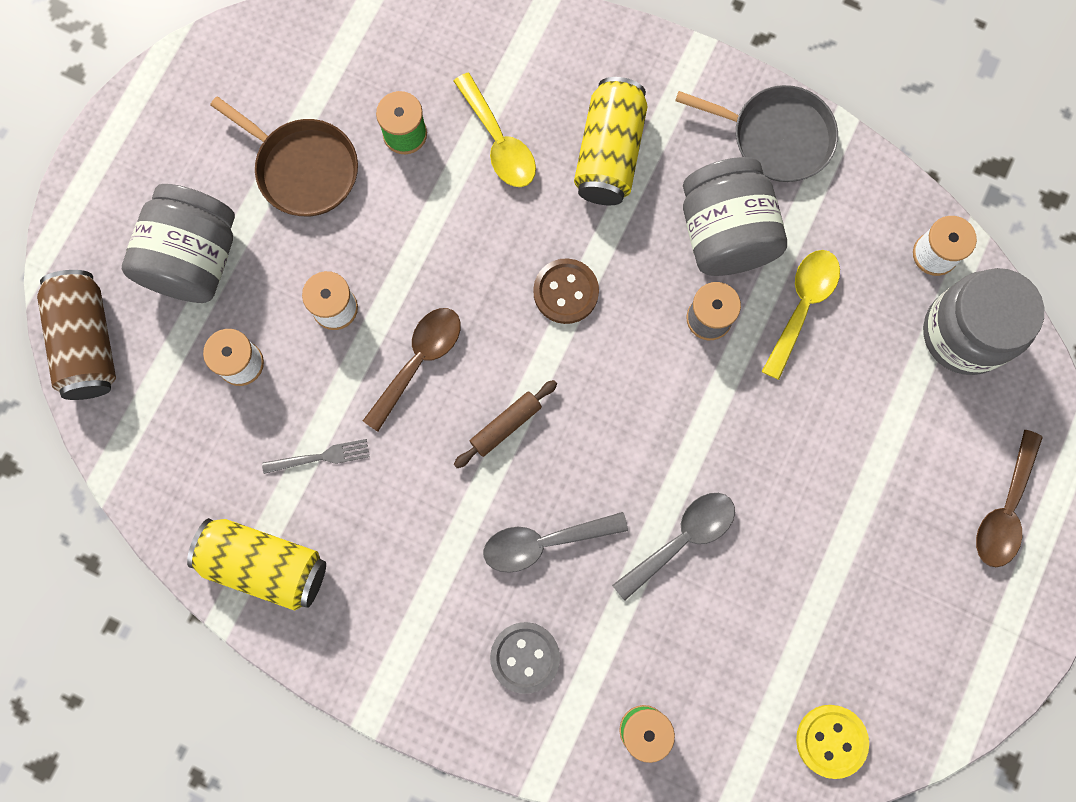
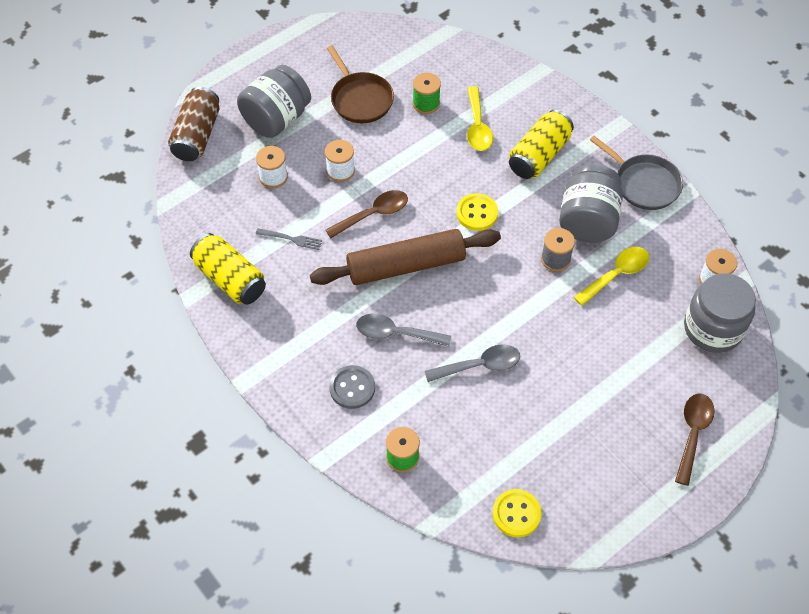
camera: 25 degrees right, 20 degrees down
(505, 425) = (405, 265): brown rolling pin -> brown rolling pin, size x2.31
(566, 292) = (477, 213): brown button -> yellow button
(1004, 509) = (692, 433): brown spoon -> brown spoon turned 150 degrees clockwise

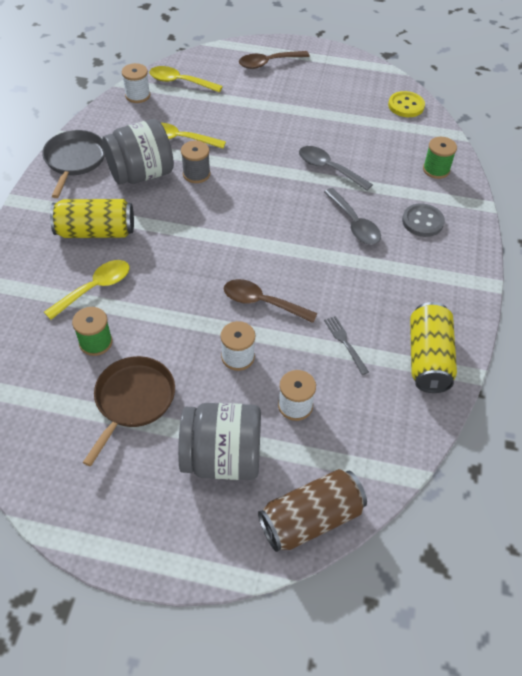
camera: 130 degrees left, 5 degrees down
(405, 265) = (290, 252): brown rolling pin -> none
(477, 213) = (195, 238): yellow button -> none
(713, 328) = (180, 82): grey jar -> yellow spoon

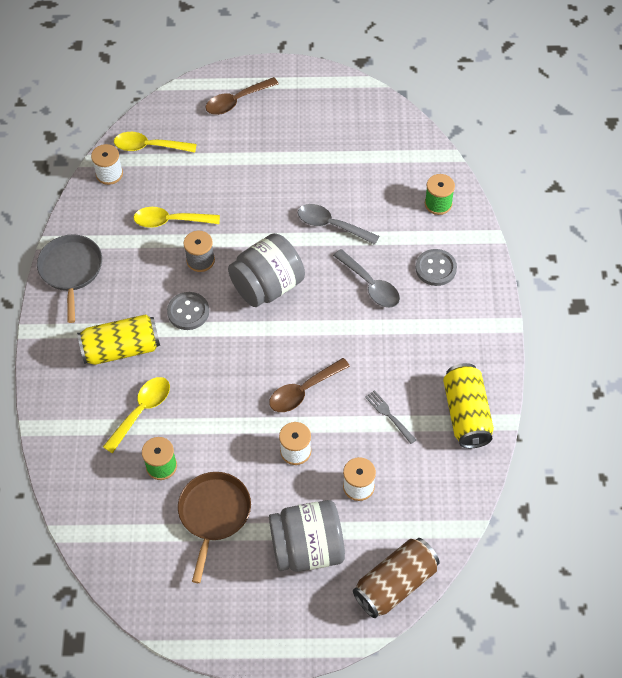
camera: 10 degrees left, 5 degrees up
(141, 174) = (145, 272): grey jar -> grey jar (267, 286)
(170, 213) = (188, 312): none -> grey button
(262, 302) = (303, 391): brown spoon -> brown spoon turned 45 degrees counterclockwise
(406, 106) = (393, 129): yellow button -> none

